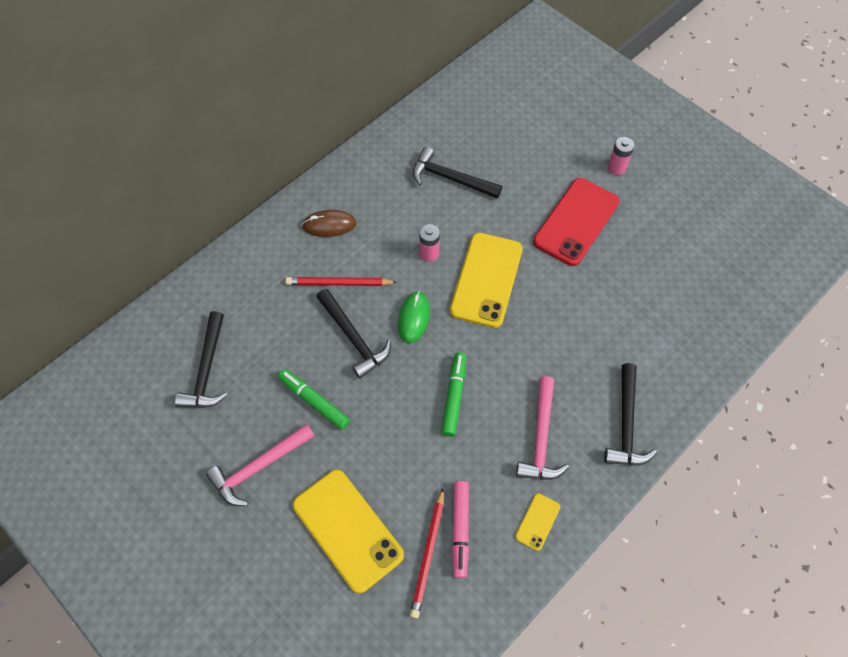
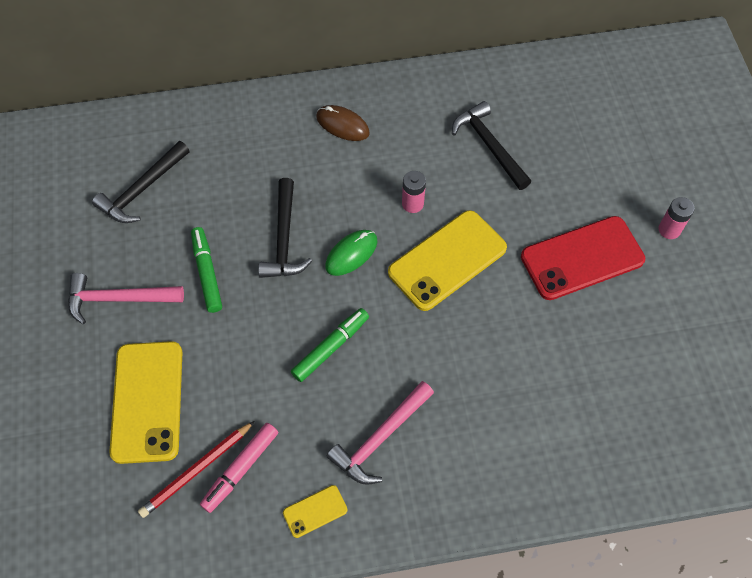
camera: 35 degrees right, 0 degrees up
(339, 283) = (310, 182): red pencil -> none
(626, 425) = (472, 482): black hammer -> none

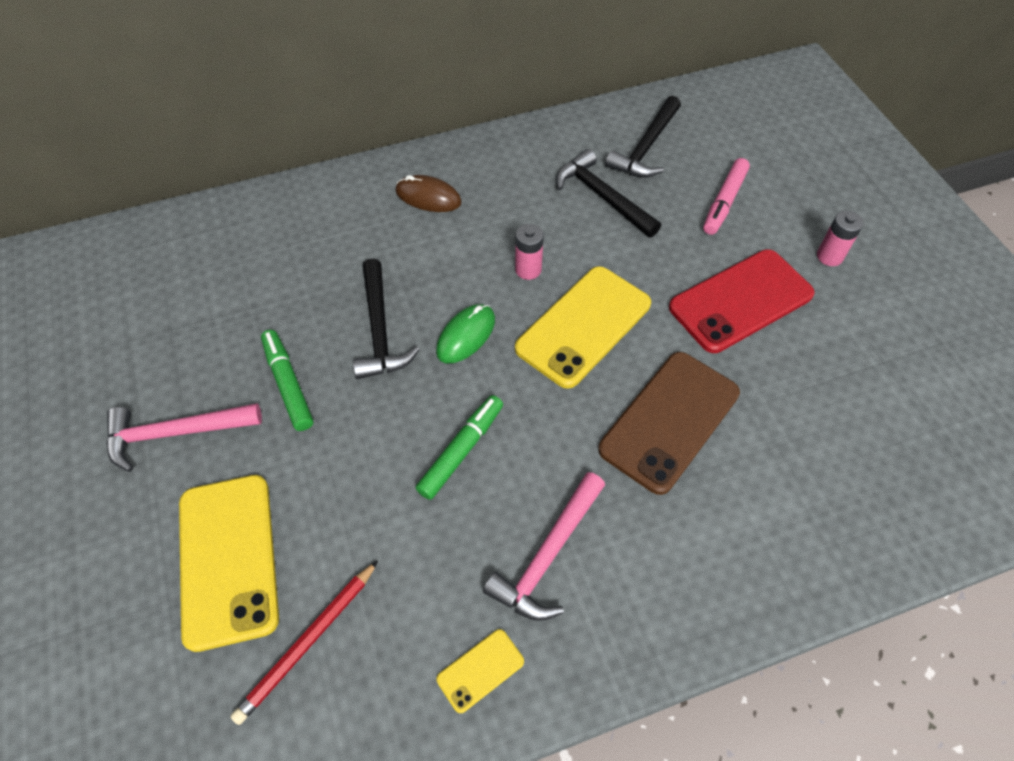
camera: 10 degrees left, 5 degrees down
(141, 190) = (193, 300): black hammer -> black hammer (645, 148)
(241, 469) = (369, 629): pink marker -> pink marker (724, 202)
(497, 350) = (670, 421): none -> brown phone

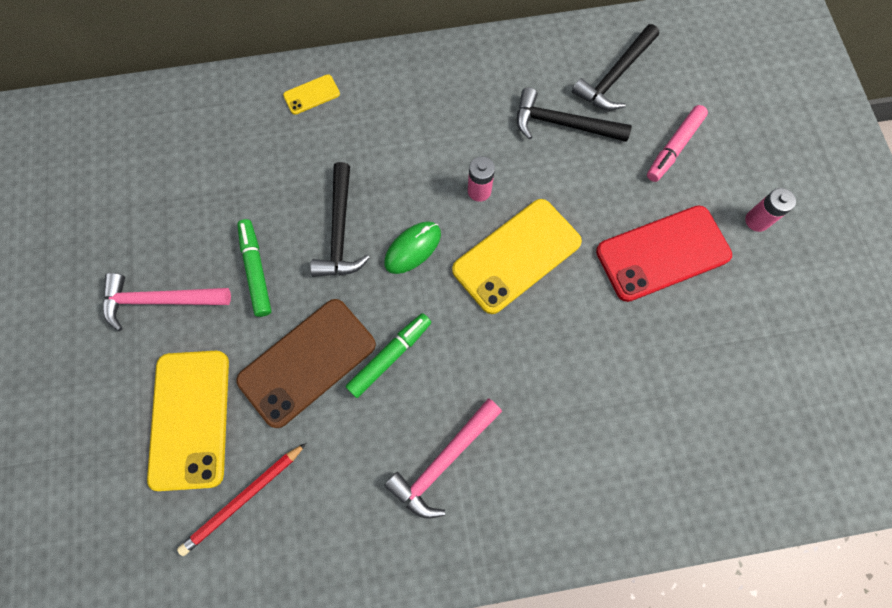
camera: 10 degrees right, 15 degrees up
(428, 197) = (404, 100): brown mouse -> none
(480, 670) = (372, 546): yellow phone -> yellow phone (311, 95)
(602, 196) = (562, 124): black hammer -> black hammer turned 45 degrees counterclockwise
(670, 421) = (571, 360): brown phone -> brown phone (307, 362)

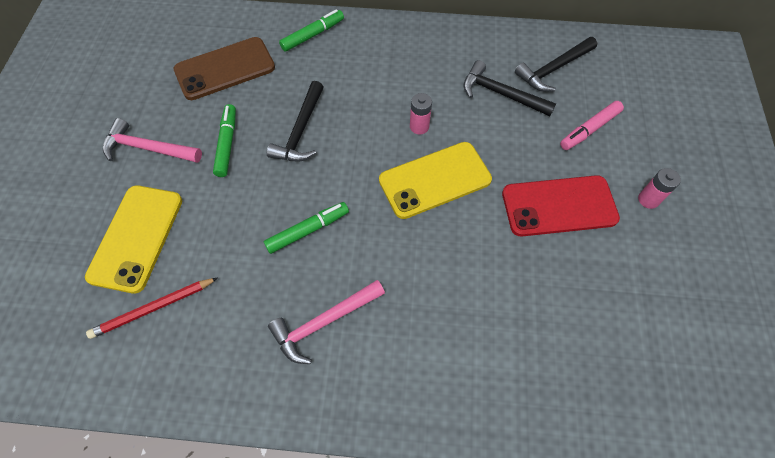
camera: 15 degrees right, 10 degrees down
(307, 362) = (241, 219): brown phone -> brown phone (225, 69)
(311, 95) = (312, 35): yellow phone -> green marker
(412, 248) = (353, 156): green mouse -> none

